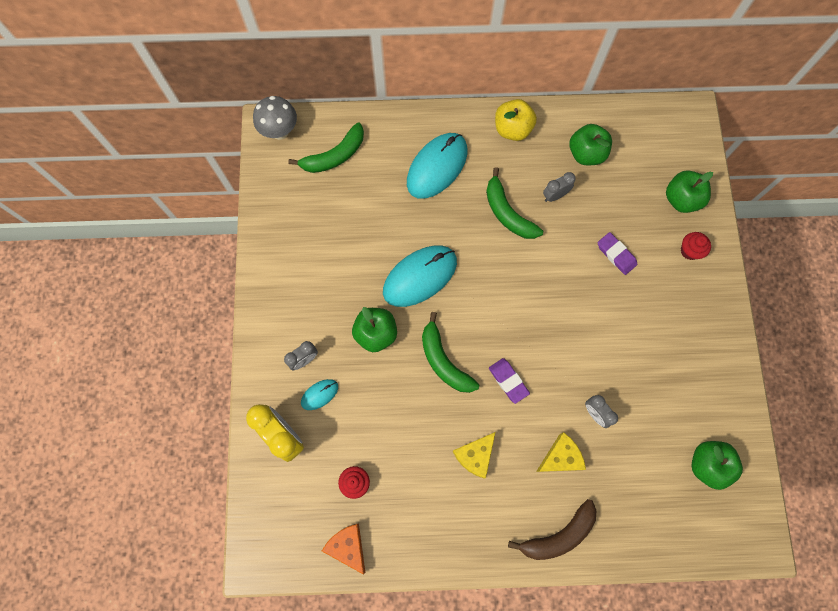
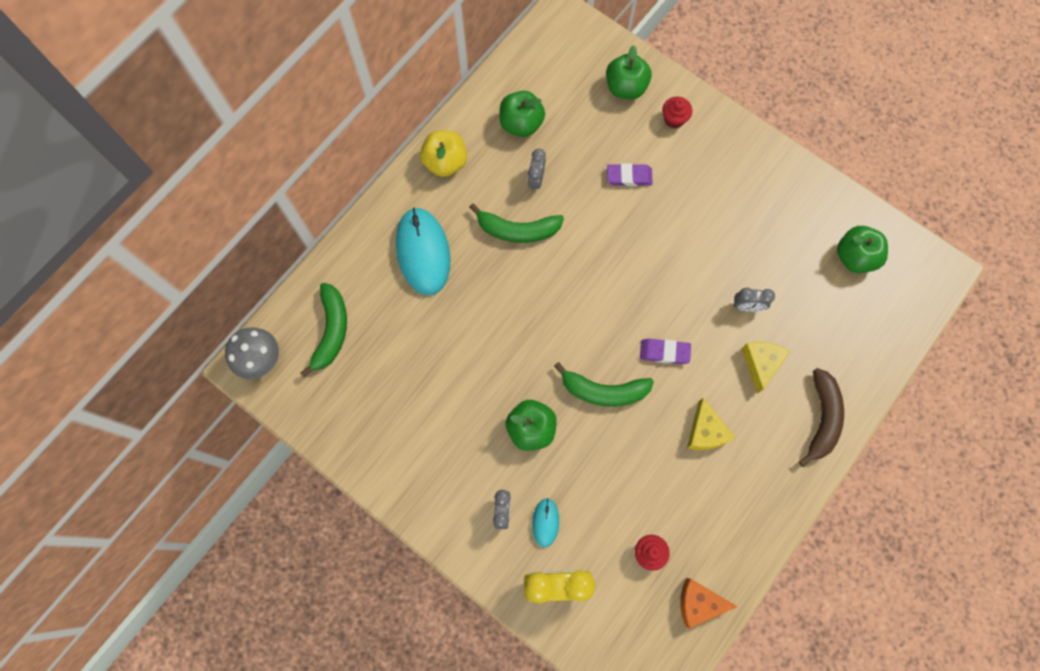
camera: 50 degrees left, 0 degrees up
(420, 277) = (511, 349): turquoise mouse -> none

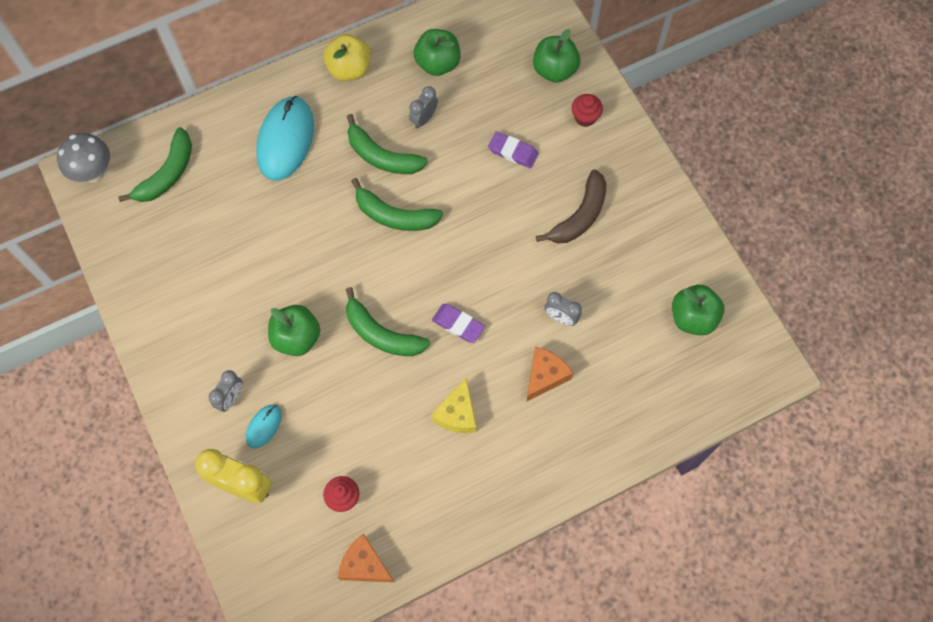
camera: 25 degrees right, 5 degrees down
(557, 279) = (394, 215): none -> green banana
(761, 364) = (545, 376): yellow cheese -> orange cheese
(821, 418) = (576, 452): brown banana -> brown banana (579, 216)

